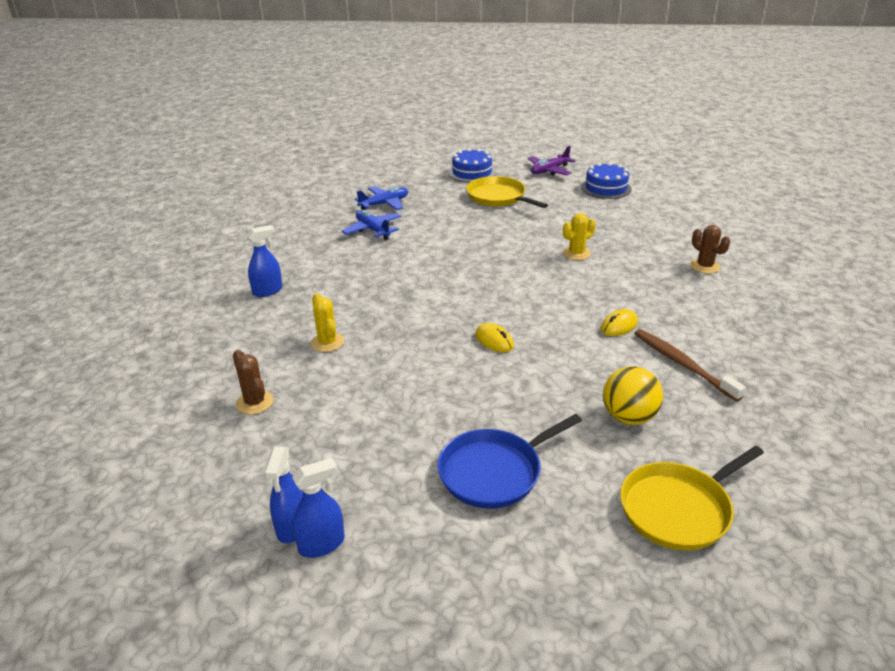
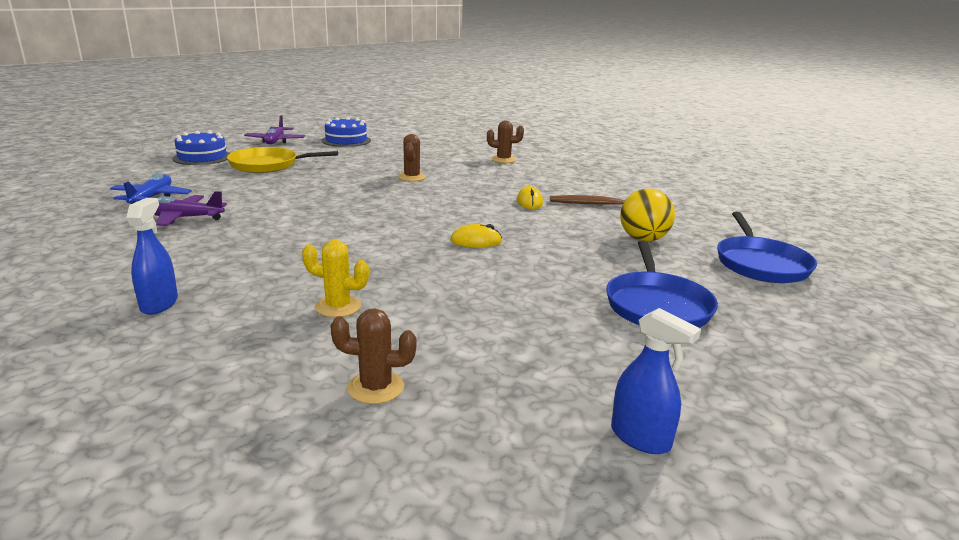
camera: 55 degrees left, 10 degrees down
(321, 544) = (686, 428): blue spray bottle -> none
(372, 230) = (184, 218): blue plane -> purple plane
(576, 253) = (412, 177): yellow cactus -> brown cactus
(679, 509) = (760, 264): yellow pan -> blue pan

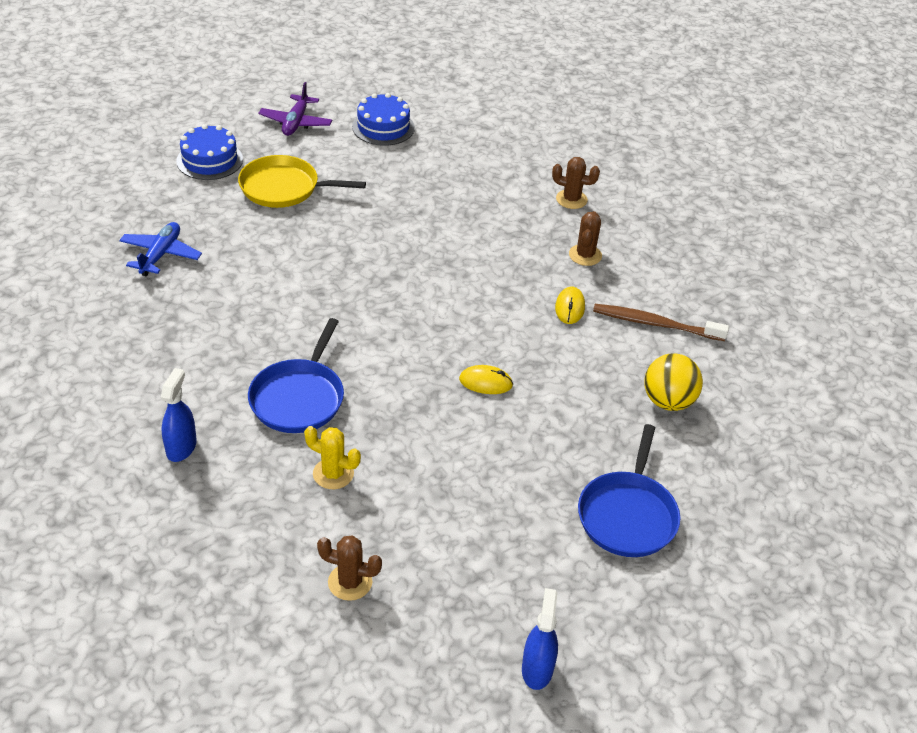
camera: 10 degrees right, 20 degrees up
(184, 218) = (195, 301): purple plane -> none
(412, 177) = (447, 235): brown cactus -> brown cactus (585, 255)
(640, 438) = (537, 669): blue spray bottle -> blue spray bottle turned 135 degrees counterclockwise
(760, 264) = (773, 463): blue pan -> blue pan (299, 397)

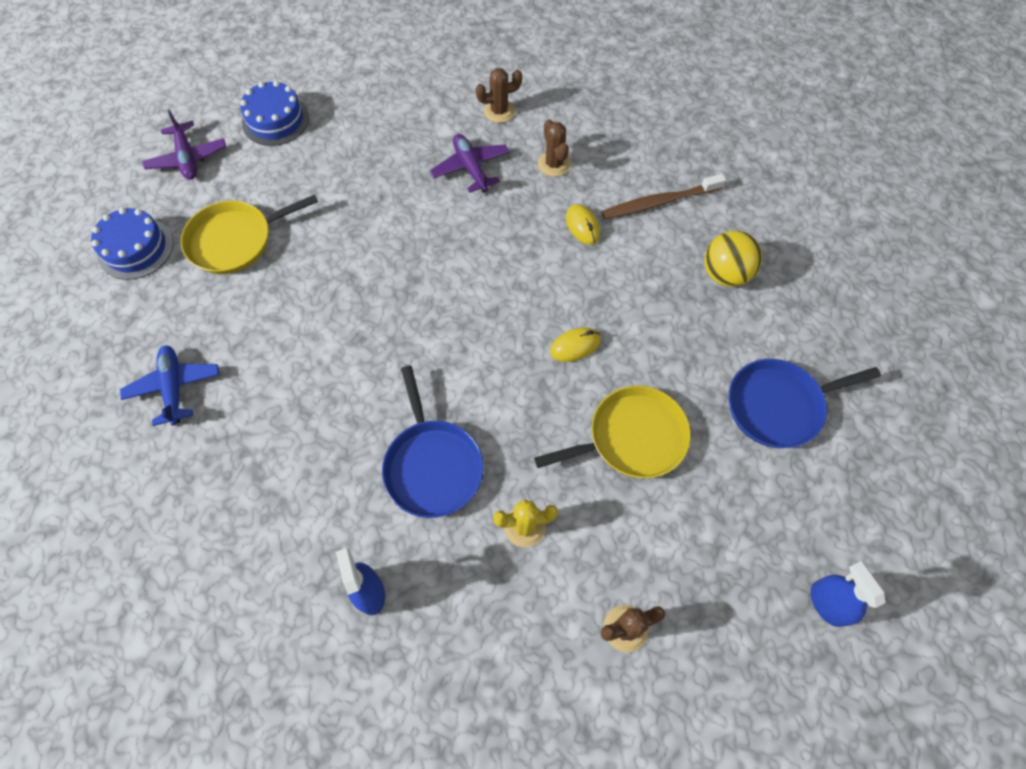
camera: 30 degrees left, 20 degrees up
(475, 466) = (632, 438): none -> yellow pan
(510, 226) = (471, 168): none -> purple plane
(628, 515) = (779, 405): blue pan -> blue pan turned 90 degrees clockwise

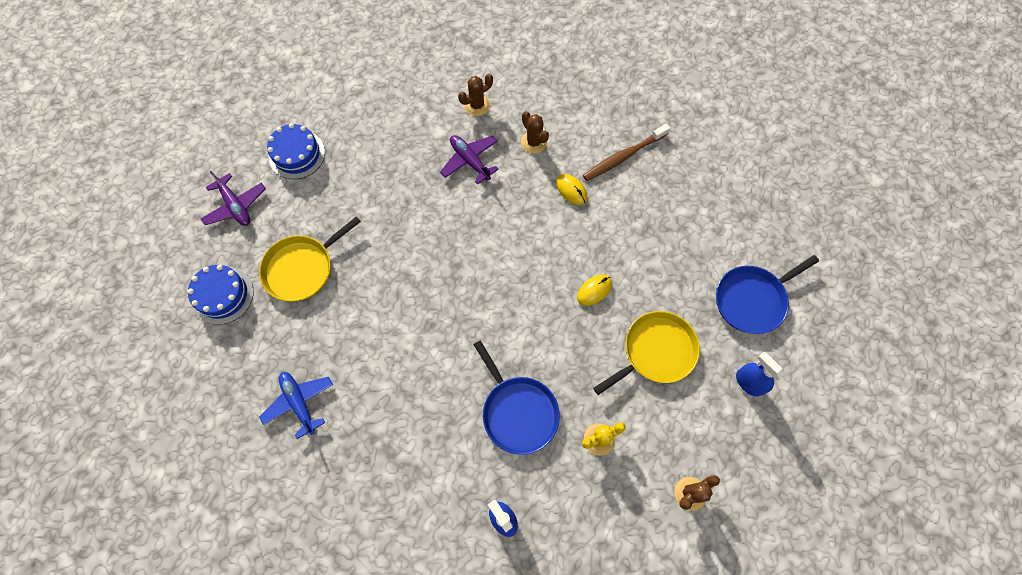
camera: 15 degrees left, 5 degrees up
(725, 274) = (688, 205): yellow ball -> none
(827, 603) = (820, 437): blue spray bottle -> blue spray bottle (748, 382)

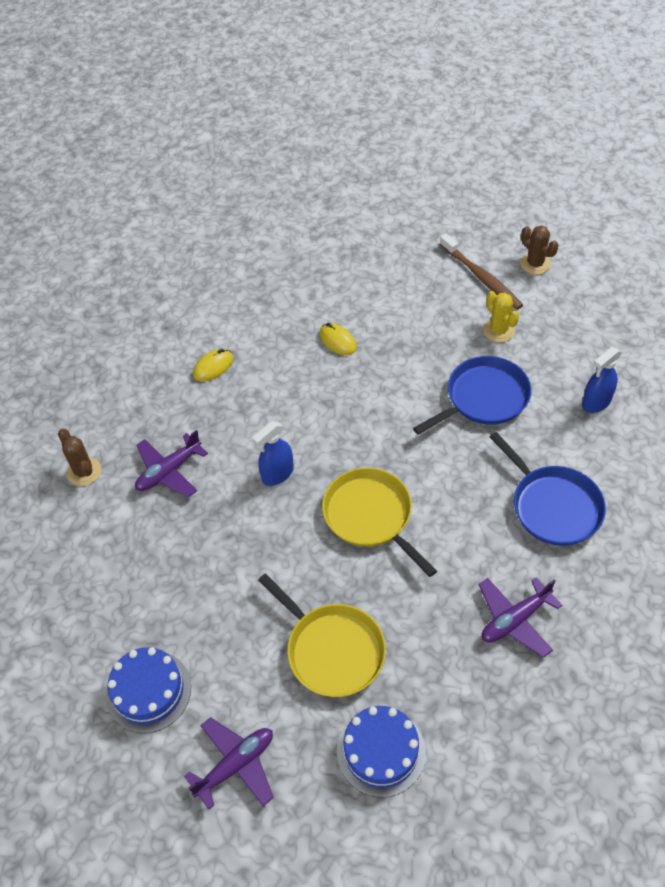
camera: 90 degrees left, 15 degrees down
(299, 403) = (515, 620): blue plane -> purple plane
(534, 142) = (145, 407): brown cactus -> none
(623, 157) = (170, 322): brown toothbrush -> brown toothbrush (482, 278)
(655, 352) = (400, 290): yellow pan -> yellow pan (371, 516)
(748, 382) = (422, 225): blue spray bottle -> blue spray bottle (277, 474)
(752, 299) = (337, 221): blue pan -> blue pan (552, 506)

